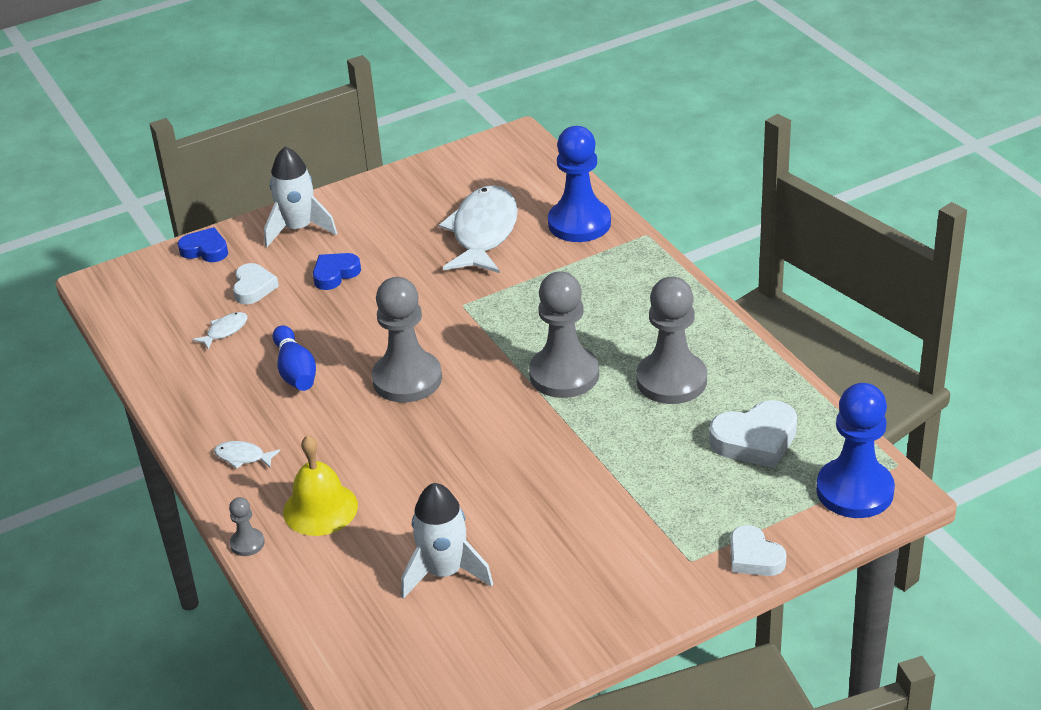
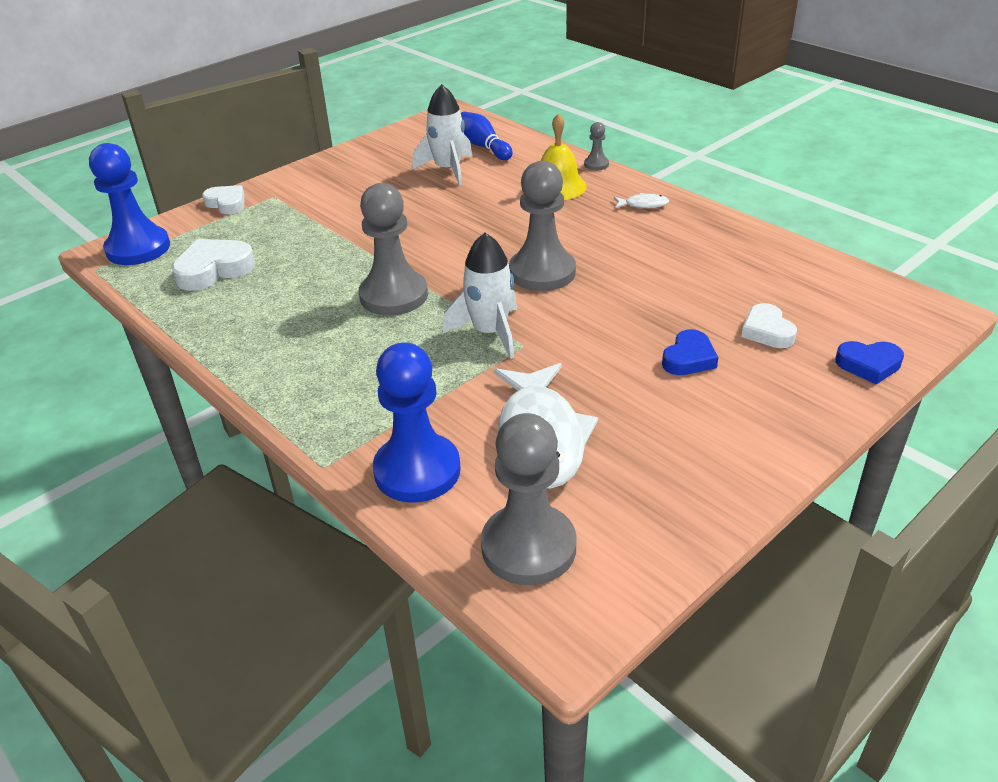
camera: 165 degrees right, 0 degrees up
(225, 331) = (753, 287): white fish -> none
(295, 371) = (652, 264): blue bowling pin -> blue bowling pin (483, 146)
(298, 229) = (783, 409): white rocket -> white rocket (490, 332)
(671, 380) = (288, 304): grey pawn -> grey pawn (528, 547)

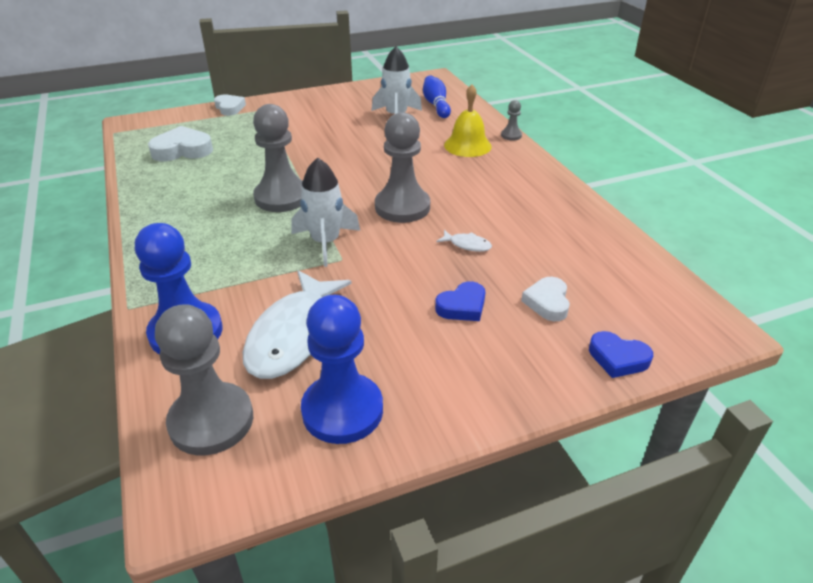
camera: 20 degrees right, 0 degrees up
(138, 248) = (150, 125): blue pawn -> blue pawn (342, 410)
(643, 205) = (524, 174): white fish -> white fish (467, 245)

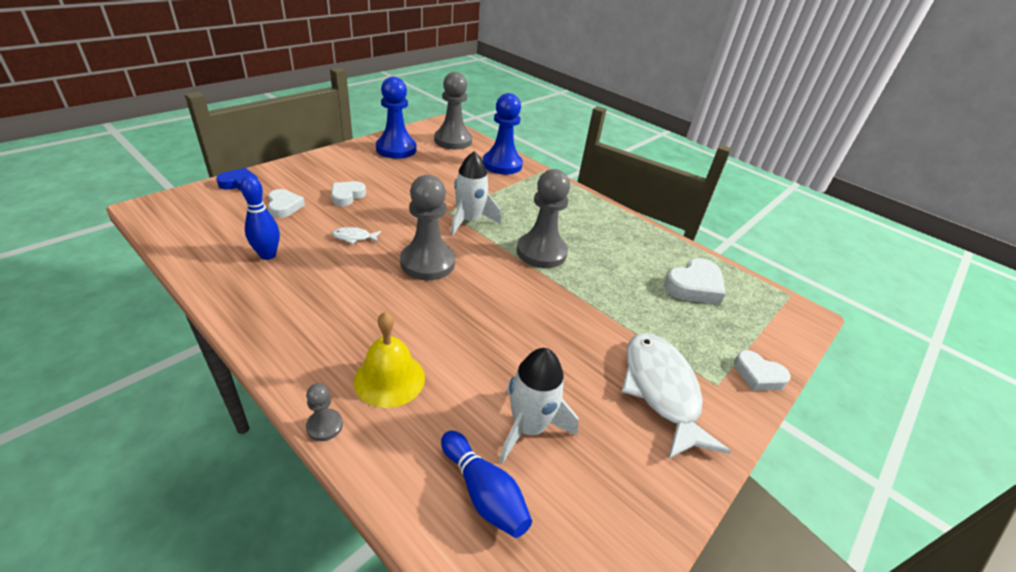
camera: 150 degrees right, 0 degrees up
(294, 335) = (443, 170): white fish -> white fish (661, 390)
(462, 306) = (347, 196): blue heart -> white heart
(559, 241) = (268, 255): none -> blue bowling pin

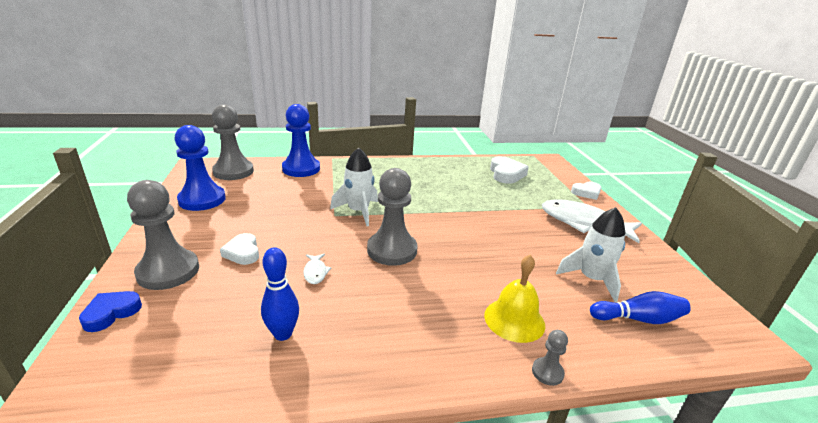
camera: 50 degrees left, 10 degrees down
(284, 206) = (207, 296): white heart -> none
(354, 237) = (315, 272): white fish -> white fish turned 45 degrees counterclockwise
(541, 252) = (427, 202): grey pawn -> grey pawn (168, 271)

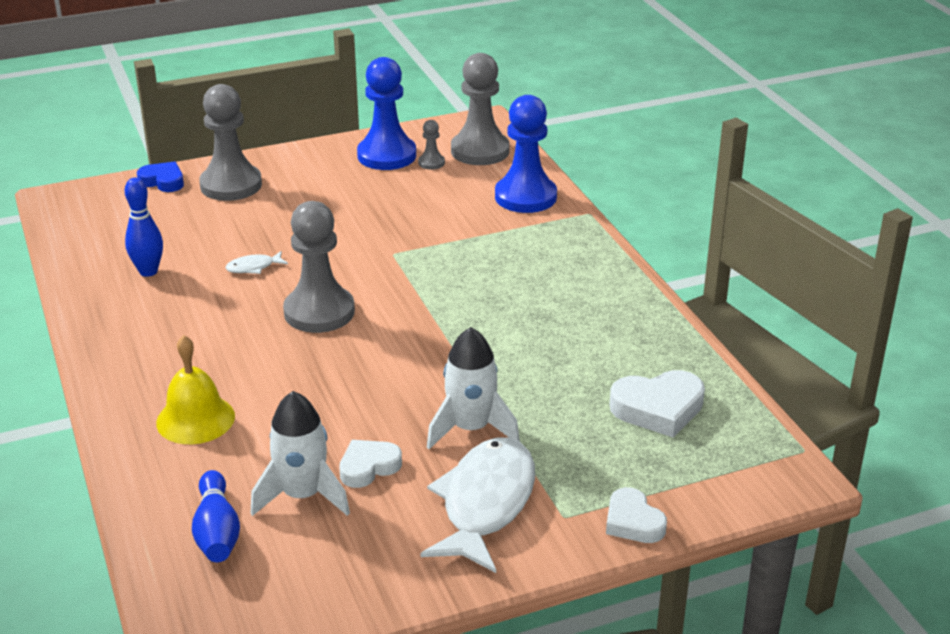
camera: 80 degrees right, 5 degrees up
(243, 252) = (278, 214): white heart -> white heart (368, 467)
(358, 211) = (412, 270): white rocket -> white rocket (471, 428)
(547, 372) = (111, 442): grey pawn -> grey pawn (431, 163)

